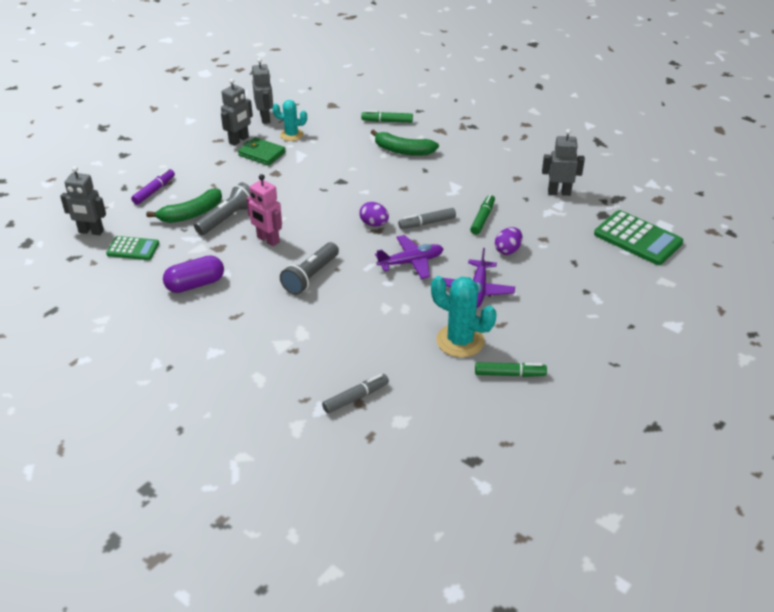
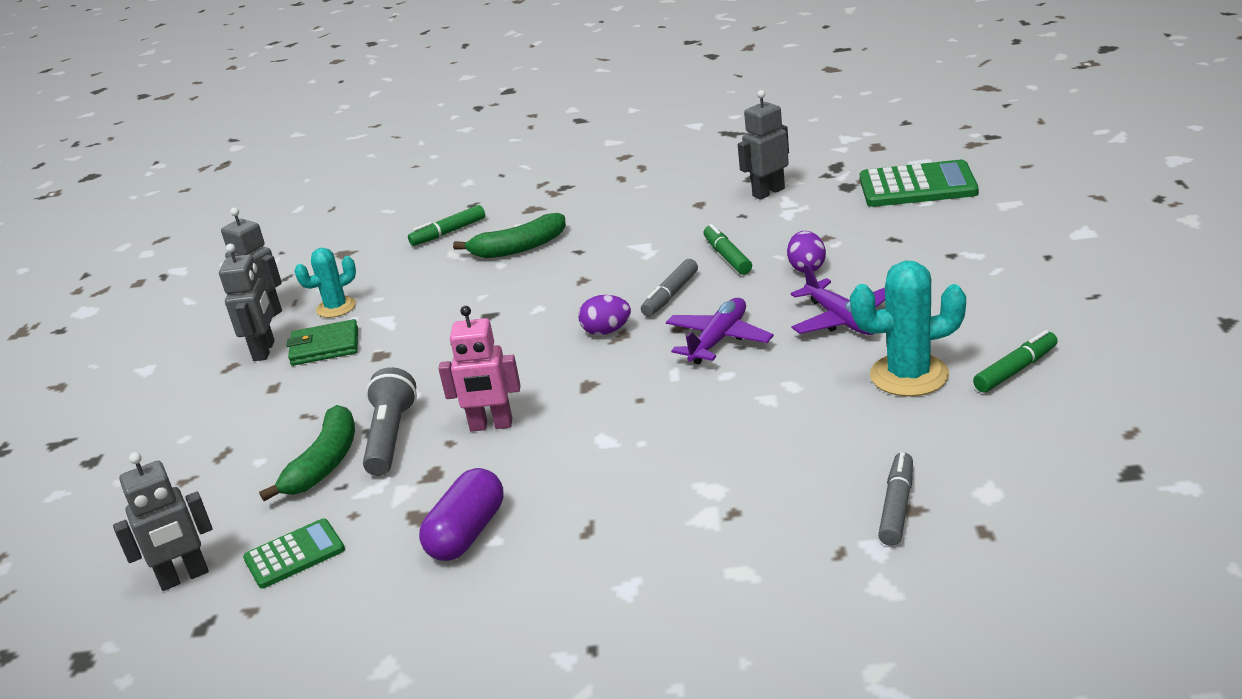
camera: 35 degrees left, 10 degrees down
(154, 191) = (217, 472): purple marker -> none
(311, 276) = (618, 426): grey flashlight -> none

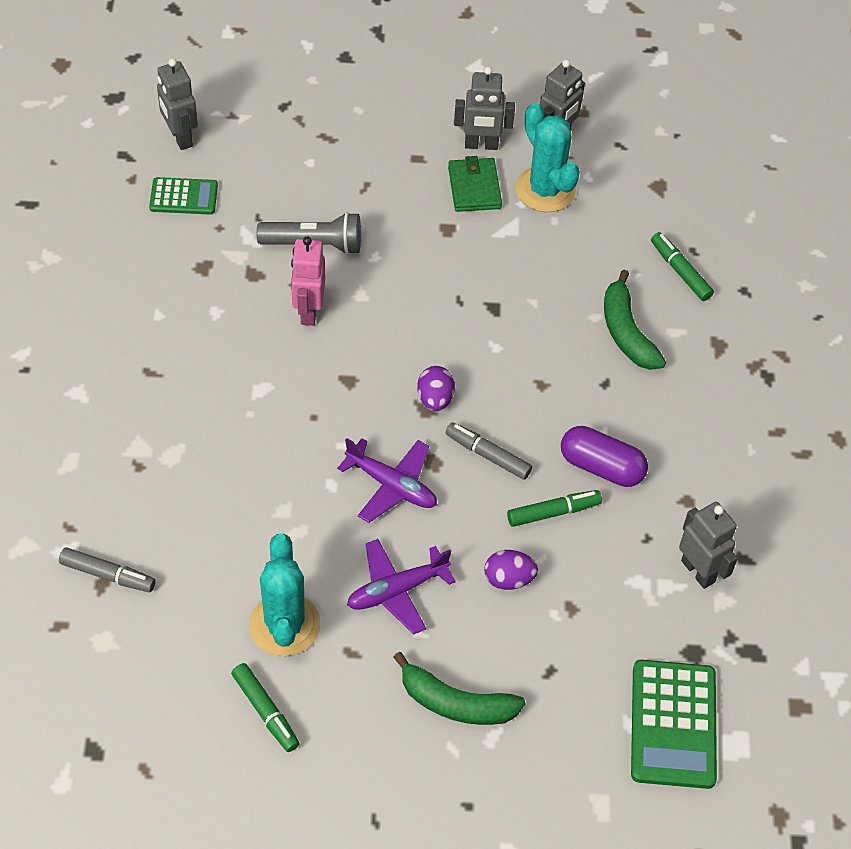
camera: 85 degrees right, 25 degrees up
(294, 554) = (183, 197): green calculator -> green calculator turned 60 degrees counterclockwise
(325, 463) = (292, 204): green banana -> green banana (456, 703)
(336, 307) = (545, 190): turquoise cactus -> turquoise cactus, size x1.58
(467, 533) = (172, 298): purple capsule -> purple capsule (601, 467)

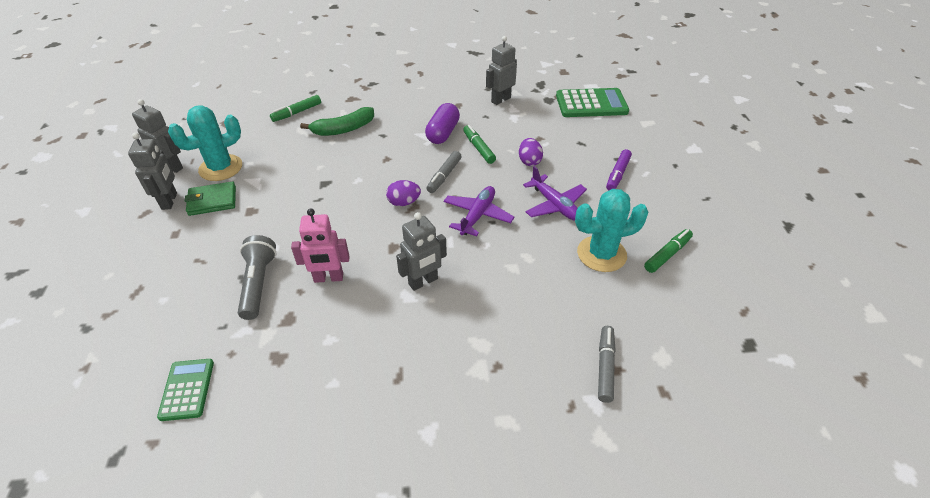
camera: 95 degrees left, 10 degrees down
(180, 137) = (102, 408): grey robot -> grey robot (423, 282)
(456, 703) = (617, 174): green banana -> purple marker

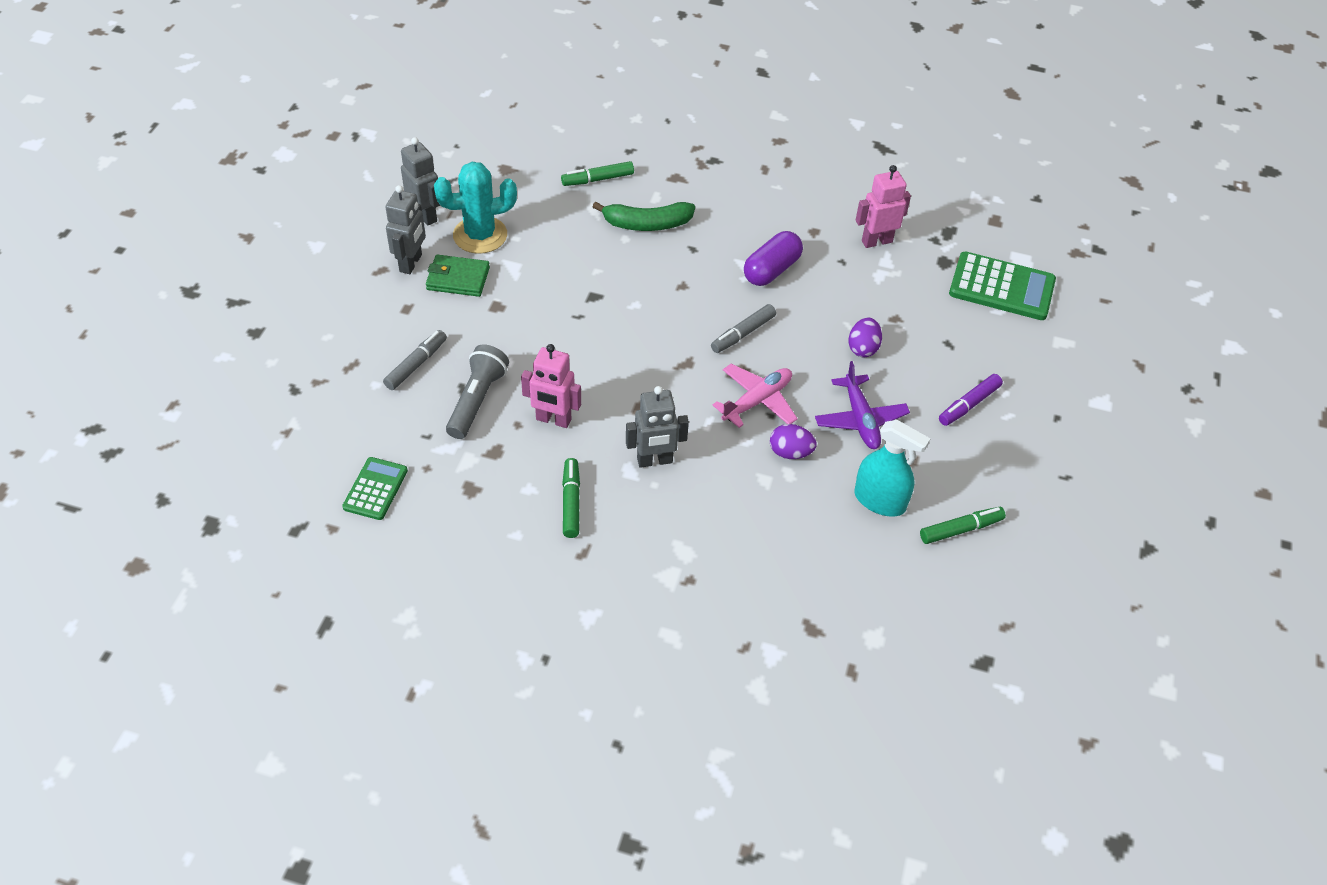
camera: 20 degrees right, 5 degrees up
(404, 202) = (677, 354): purple egg -> purple egg (790, 452)
(477, 215) = (757, 401): purple plane -> pink plane
(478, 148) = (807, 307): green marker -> green marker (571, 502)
(500, 100) = (876, 241): grey robot -> pink robot
(601, 254) = (880, 501): turquoise cactus -> turquoise spray bottle
(605, 366) = (804, 623): grey marker -> grey marker (416, 365)

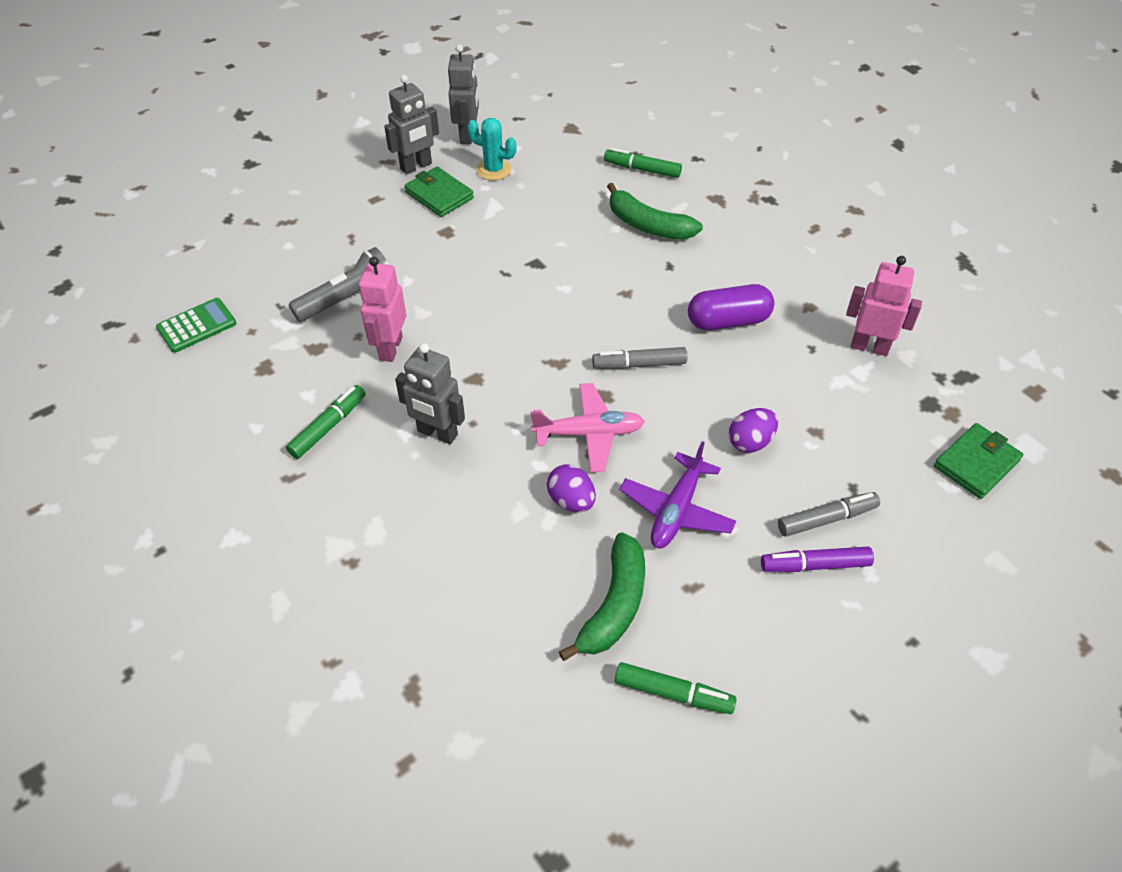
camera: 40 degrees right, 0 degrees up
(416, 365) = (334, 246): grey marker -> grey marker (826, 519)
(480, 235) = (494, 170): turquoise cactus -> turquoise cactus, size x0.63
(553, 420) = (390, 348): pink robot -> pink robot turned 45 degrees clockwise
(880, 501) = (614, 605): turquoise spray bottle -> green banana
(1001, 287) = (976, 463): green calculator -> green wallet

